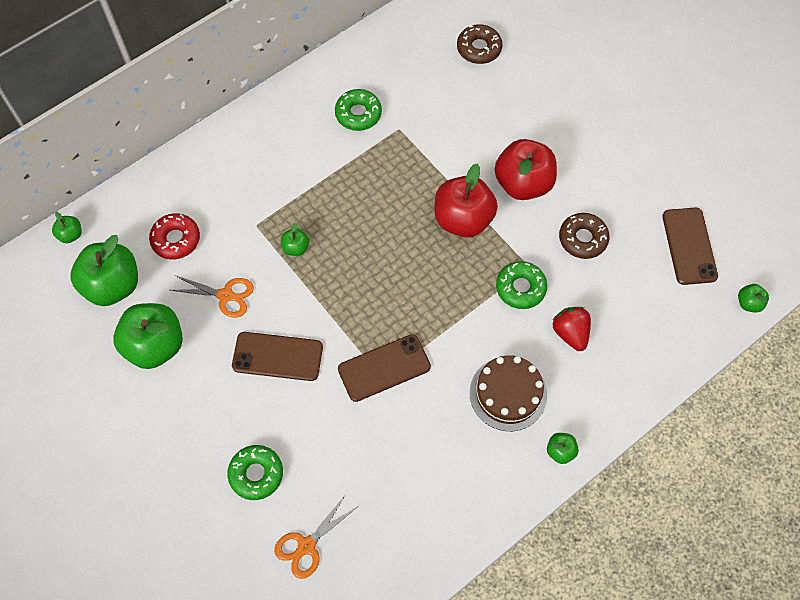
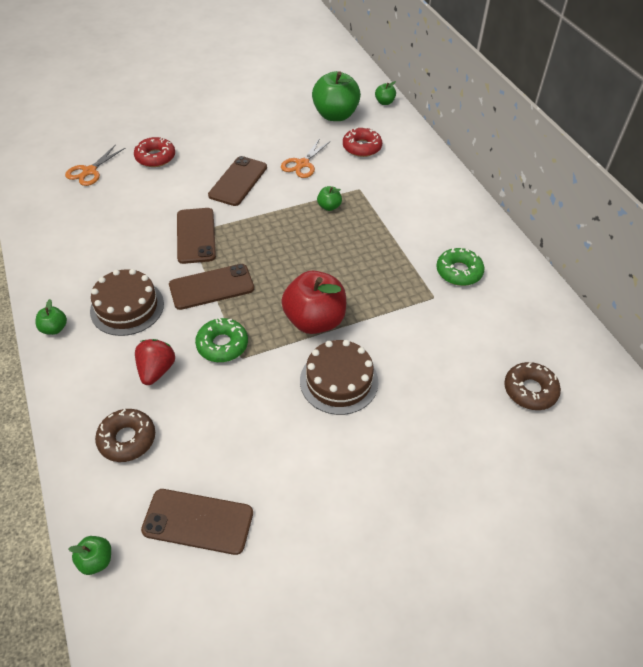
camera: 105 degrees right, 15 degrees down
(155, 345) = (278, 127): green apple -> none
(256, 474) = (155, 157): green donut -> red donut
(307, 545) = (89, 171): orange scissors -> orange scissors turned 120 degrees counterclockwise
(453, 324) = (211, 287): none -> brown phone
(523, 183) = (339, 381): red apple -> brown cake
(570, 333) = (156, 370): red strawberry -> red strawberry turned 75 degrees counterclockwise
(582, 239) = (252, 414): brown donut -> brown donut (127, 439)

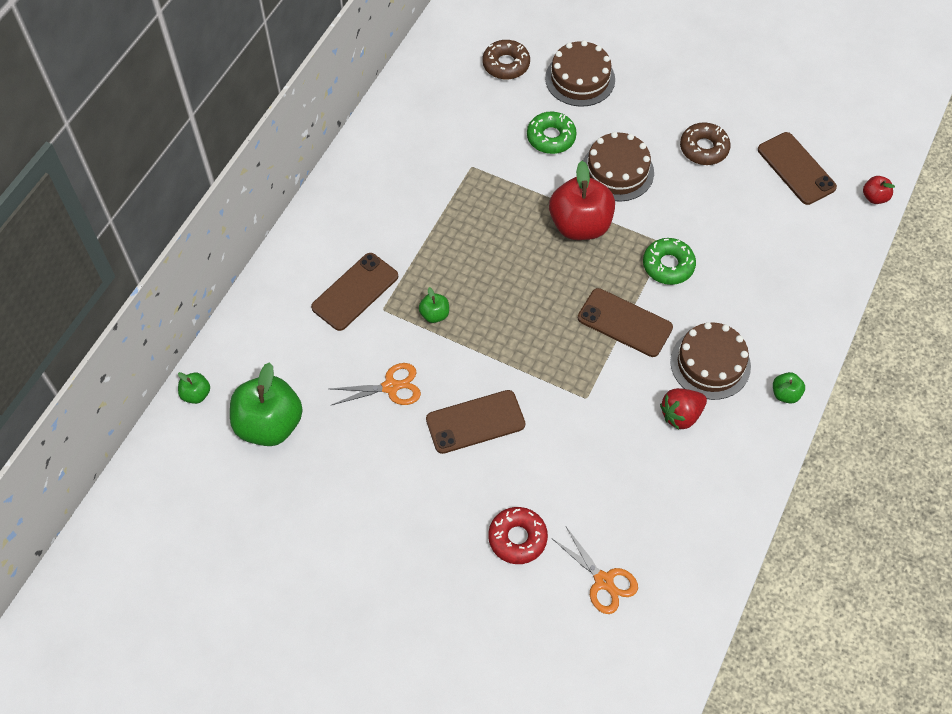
camera: 130 degrees left, 10 degrees up
(89, 171) = (603, 581): orange scissors -> orange scissors turned 60 degrees clockwise
(96, 560) = (874, 197): green apple -> red apple
(127, 439) = (799, 254): brown donut -> brown donut (704, 148)
(156, 370) = (735, 287): red strawberry -> red strawberry (681, 415)
(196, 236) = (583, 389): brown phone -> brown phone (355, 292)
(362, 147) = (309, 355): red donut -> none
(459, 272) = (424, 167): green donut -> green donut (551, 137)
(466, 432) = (580, 79): none -> brown cake

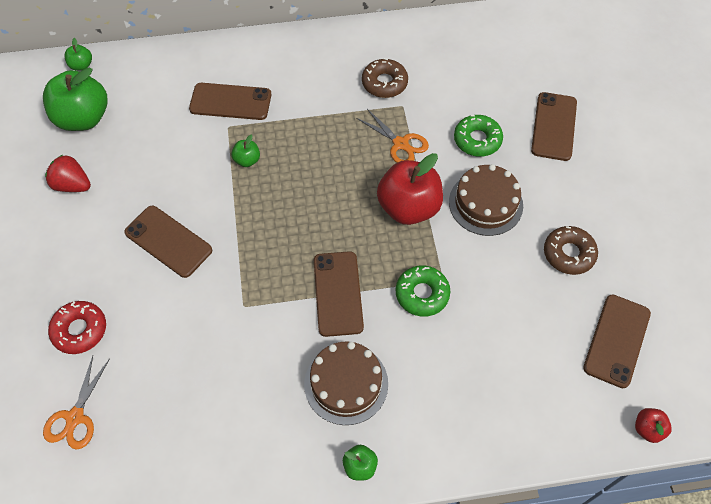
camera: 55 degrees right, 0 degrees up
(390, 387) = (163, 170): orange scissors -> orange scissors (400, 144)
(506, 64) = (520, 72): brown donut -> brown donut (384, 83)
(580, 79) = (554, 126): brown cake -> brown phone
(681, 415) = (276, 389): red strawberry -> red strawberry (72, 185)

